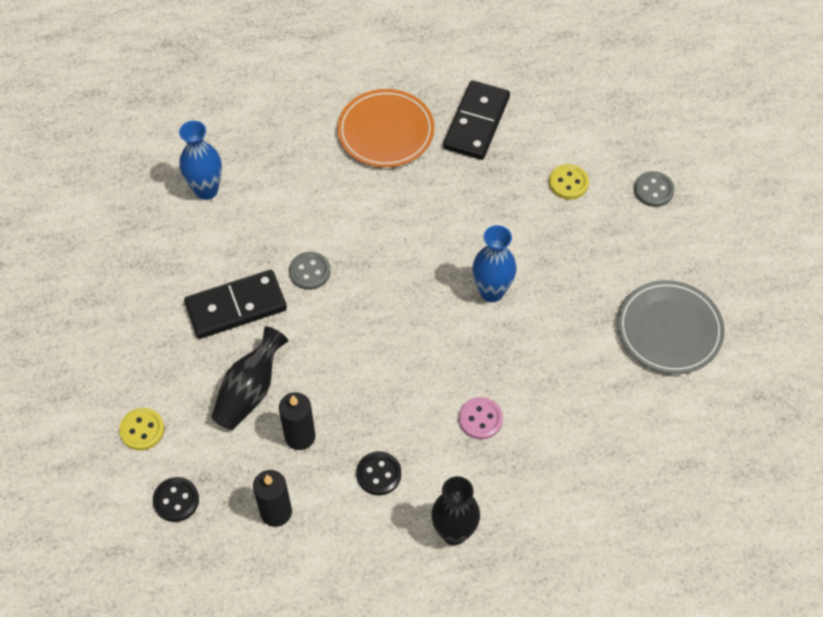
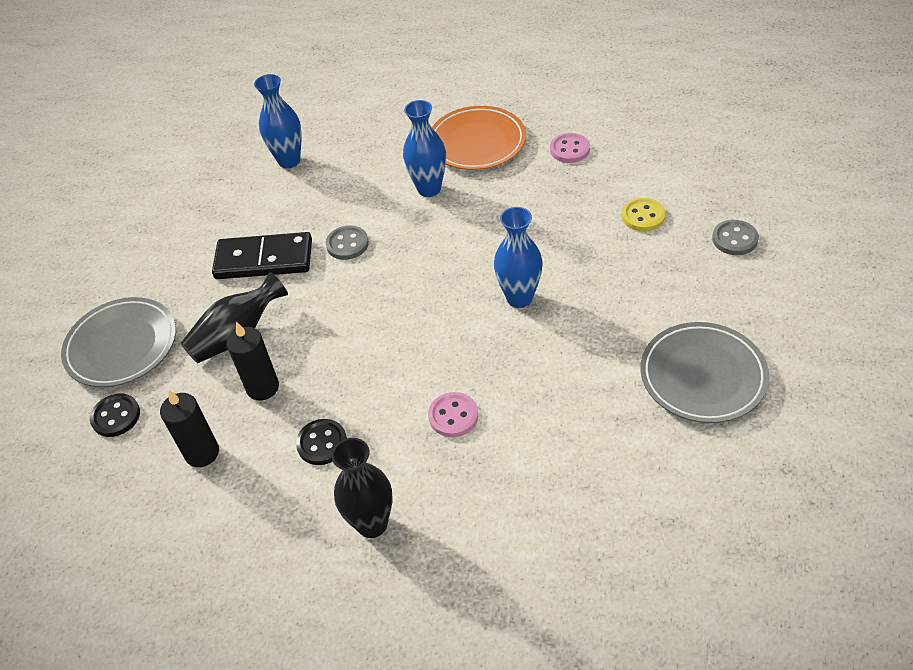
camera: 25 degrees right, 10 degrees down
(142, 430) = (122, 346): yellow button -> grey plate
(361, 194) = (429, 189): none -> blue vase
(476, 123) = (570, 149): black domino -> pink button

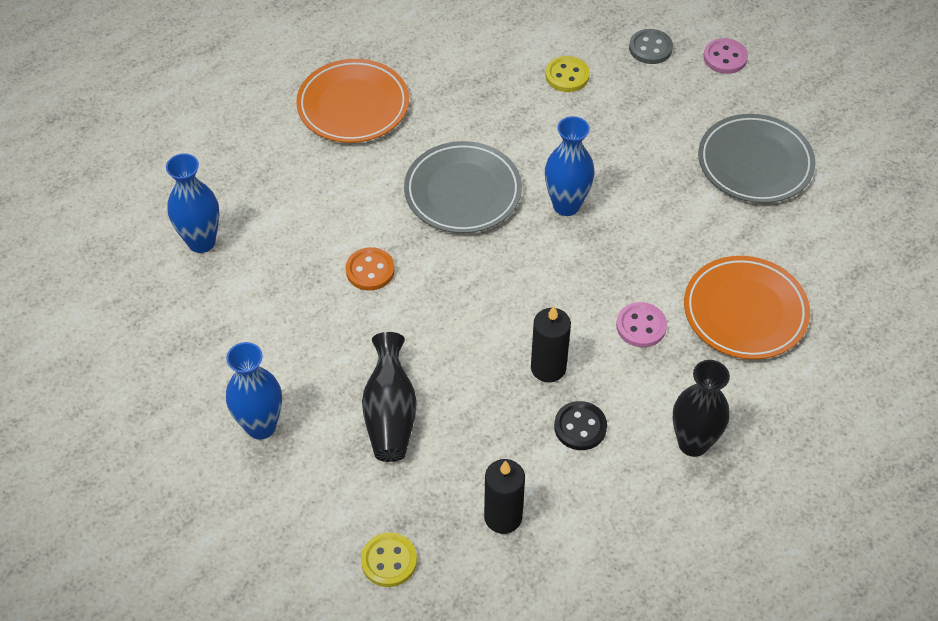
camera: 55 degrees left, 5 degrees up
(116, 416) = (389, 561): black button -> yellow button
(122, 346) = (301, 510): grey plate -> grey plate (463, 192)
(262, 387) = (474, 431): black candle -> black candle (548, 368)
(264, 259) = (315, 339): black domino -> none
(347, 244) = (370, 270): grey button -> orange button
(429, 189) = (370, 174): blue vase -> blue vase (261, 426)
(539, 471) = (745, 311): none -> orange plate
(570, 149) = (439, 59): pink button -> pink button (725, 57)

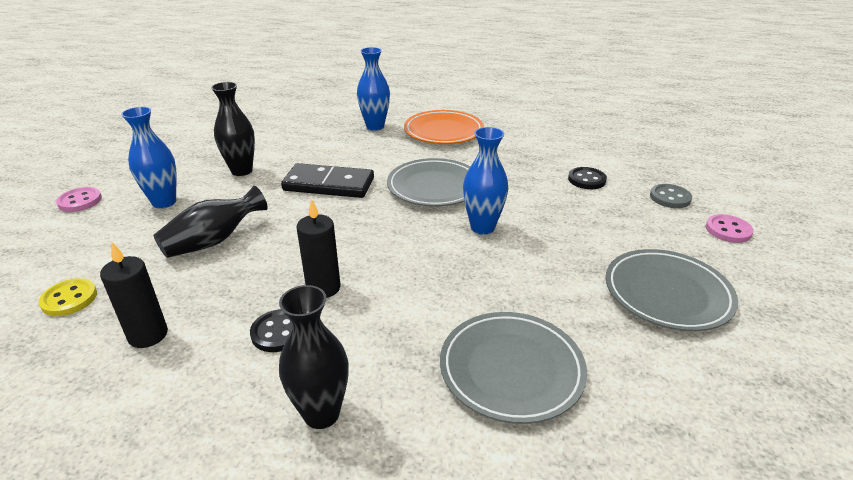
camera: 50 degrees right, 20 degrees down
(201, 242) = (288, 134): blue vase -> blue vase (375, 126)
(256, 328) = (242, 171): none -> black vase
(370, 270) = (328, 185): orange button -> black domino
(567, 75) = (586, 180): yellow button -> black button
(641, 326) = (418, 315): pink button -> pink button (80, 201)
(745, 311) = (511, 369): orange plate -> grey plate

